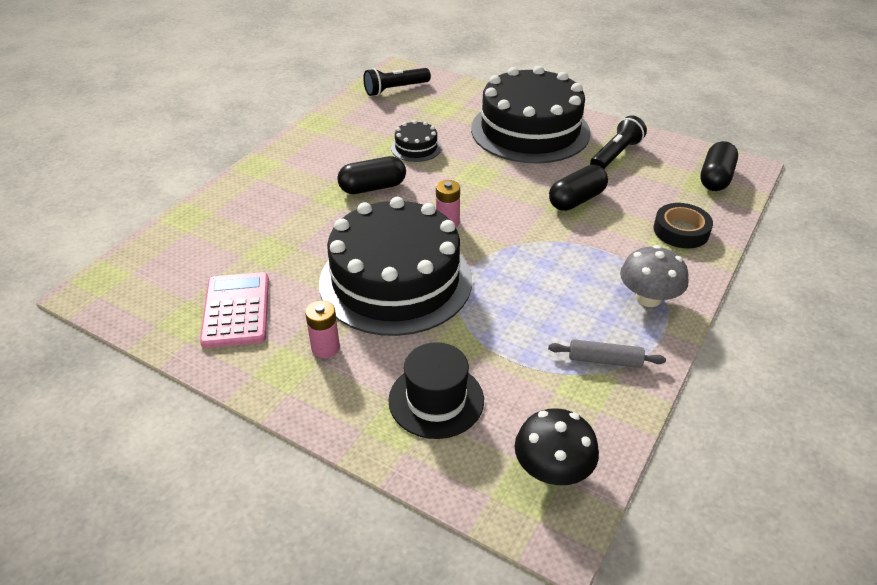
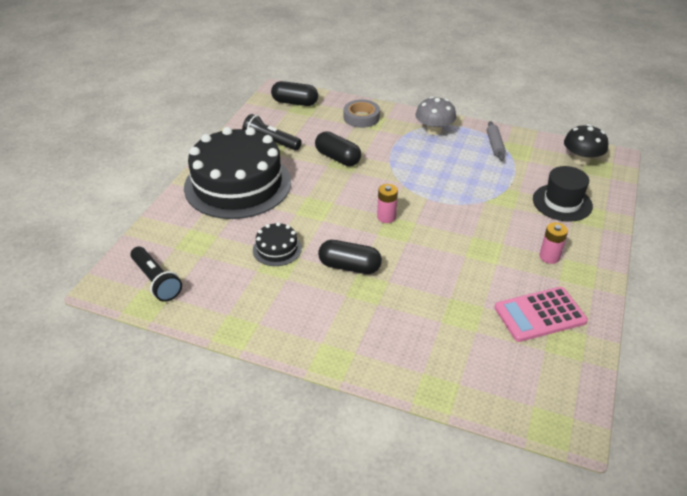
camera: 100 degrees left, 0 degrees up
(372, 187) = (349, 267): black capsule -> black capsule turned 45 degrees counterclockwise
(395, 280) = (466, 234): black cake -> none
(681, 231) = (361, 117): black tape -> grey tape

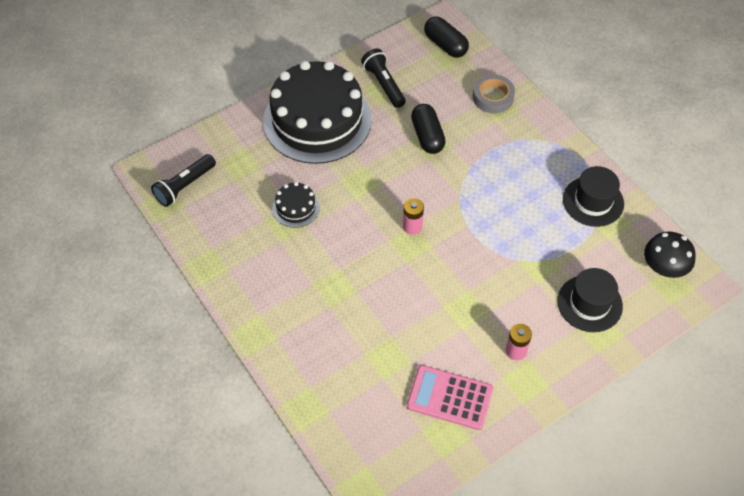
camera: 35 degrees right, 15 degrees up
(156, 281) = (184, 186): black flashlight -> black flashlight turned 45 degrees clockwise
(349, 267) = (338, 259): black capsule -> none
(434, 130) = (549, 151): grey mushroom -> none
(495, 145) = (593, 201): grey rolling pin -> black hat

